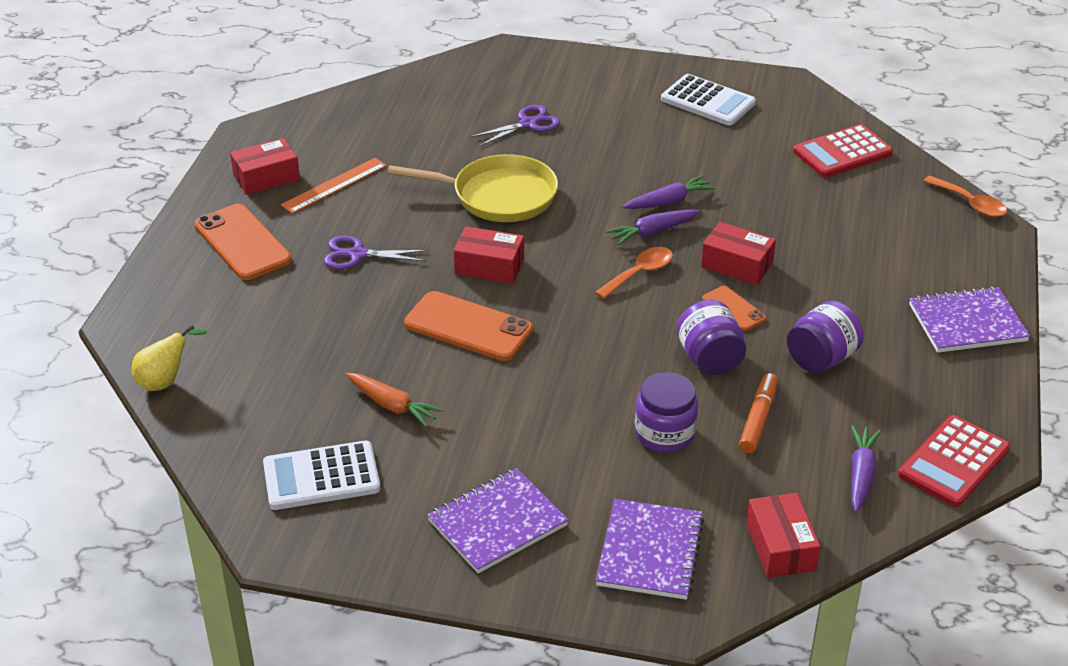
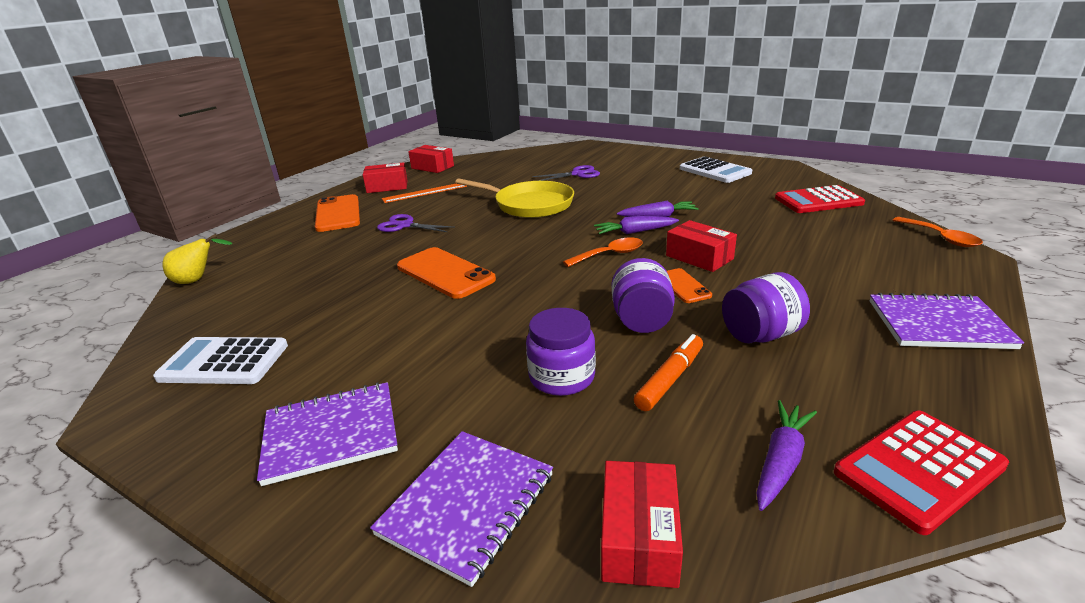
camera: 20 degrees right, 10 degrees down
(392, 406) = (336, 317): orange carrot -> none
(489, 266) = (492, 240): red box -> red box (432, 167)

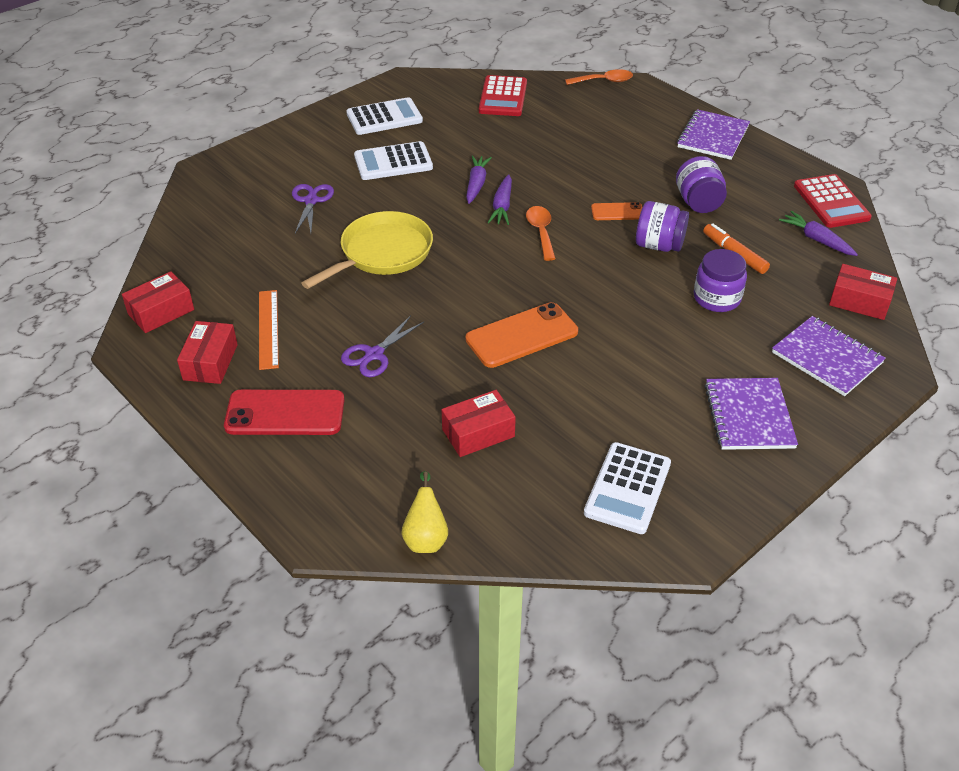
camera: 75 degrees left, 15 degrees up
(338, 214) = (285, 413): orange phone -> red phone
(655, 185) = (393, 162): none -> white calculator
(699, 257) = (573, 189): red box -> red box (478, 433)

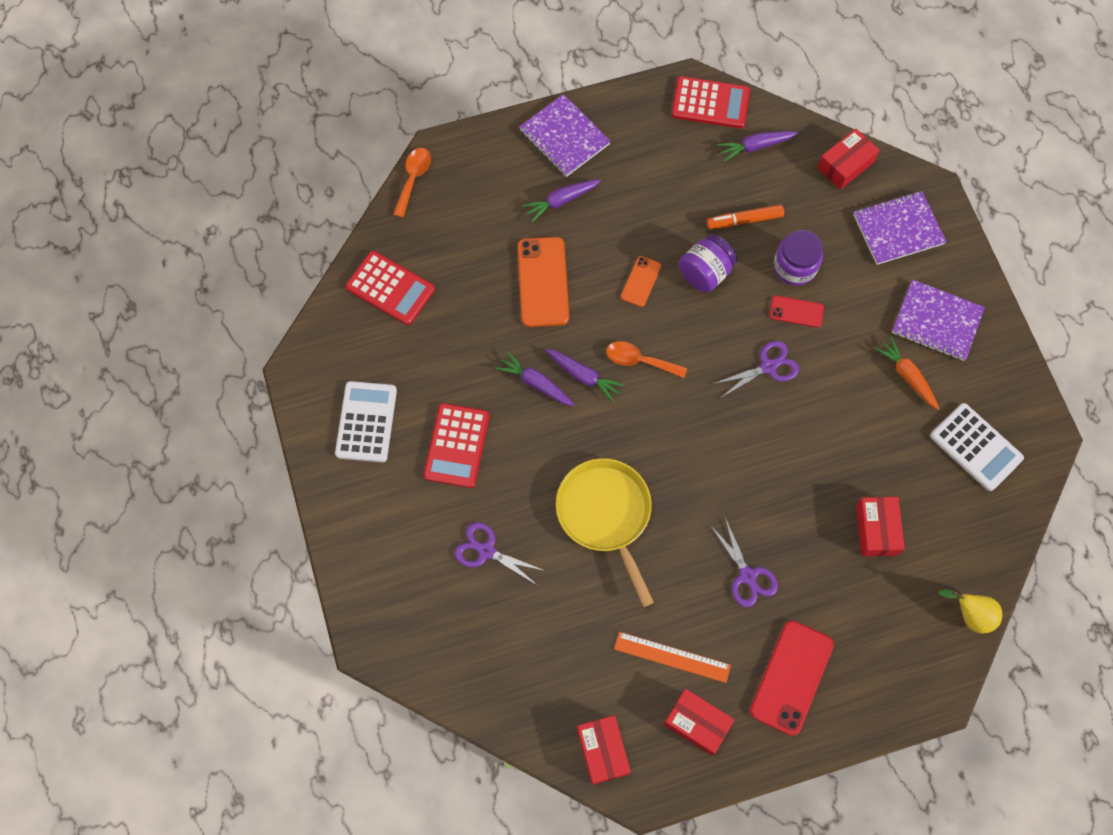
camera: 65 degrees left, 25 degrees up
(393, 162) = (457, 446): white calculator -> red calculator
(522, 335) = (775, 443): orange phone -> orange phone (543, 282)
(597, 309) = (768, 367): none -> purple scissors
(652, 151) = (561, 201): none -> purple carrot
(667, 409) = (906, 375): none -> orange carrot
(670, 312) = (796, 311): none -> red phone
(698, 203) = (660, 207): purple jar -> none

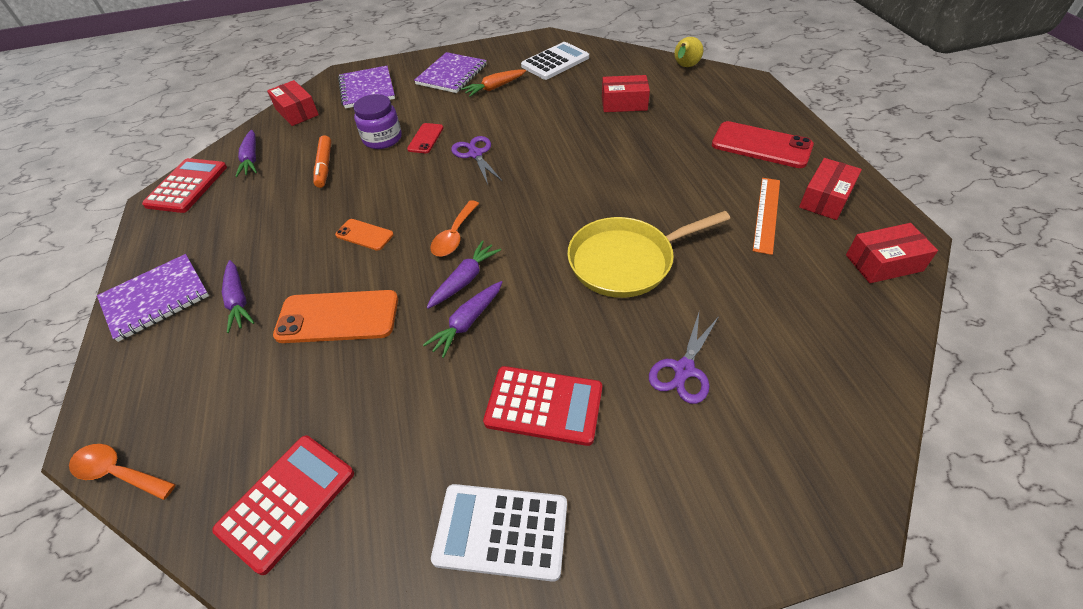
camera: 85 degrees left, 20 degrees down
(705, 273) = (370, 191): purple jar -> none
(747, 575) = (675, 168): purple scissors -> none

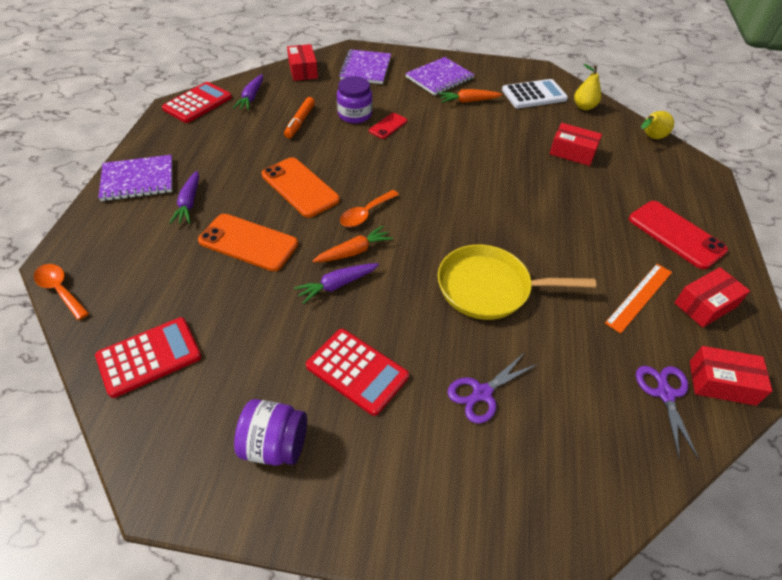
camera: 20 degrees right, 0 degrees up
(364, 235) = (300, 187): orange phone -> orange phone, size x1.84
(465, 280) = (354, 251): purple carrot -> orange carrot
(475, 154) = (419, 153): purple scissors -> purple scissors (665, 394)
(501, 531) = (275, 445): white calculator -> purple jar
(608, 58) = (584, 107): none -> yellow pear

